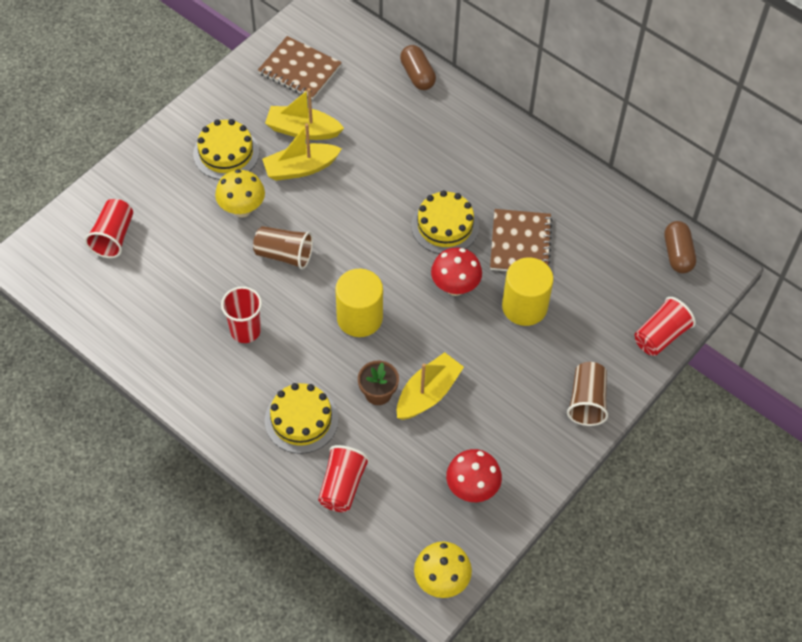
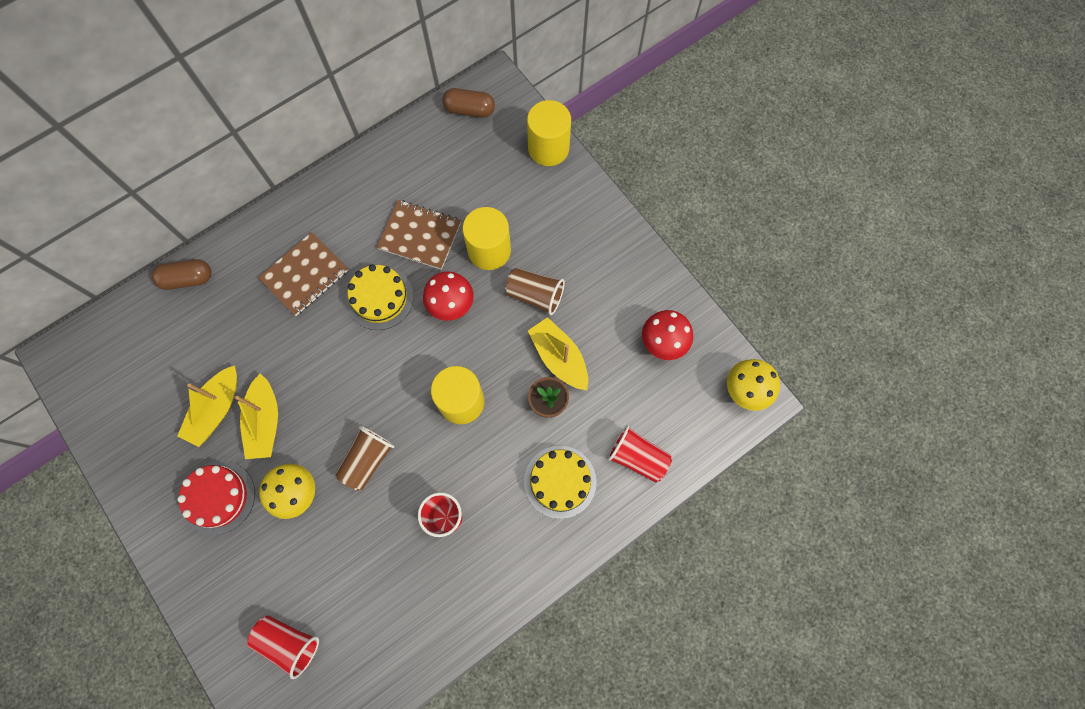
camera: 75 degrees left, 15 degrees up
(226, 153) = (218, 497): yellow cake -> red cake
(299, 70) = (134, 396): brown notebook -> brown notebook (305, 275)
(586, 401) = (598, 225): brown cup -> brown cup (535, 295)
(660, 336) = (548, 148): red cup -> yellow cylinder

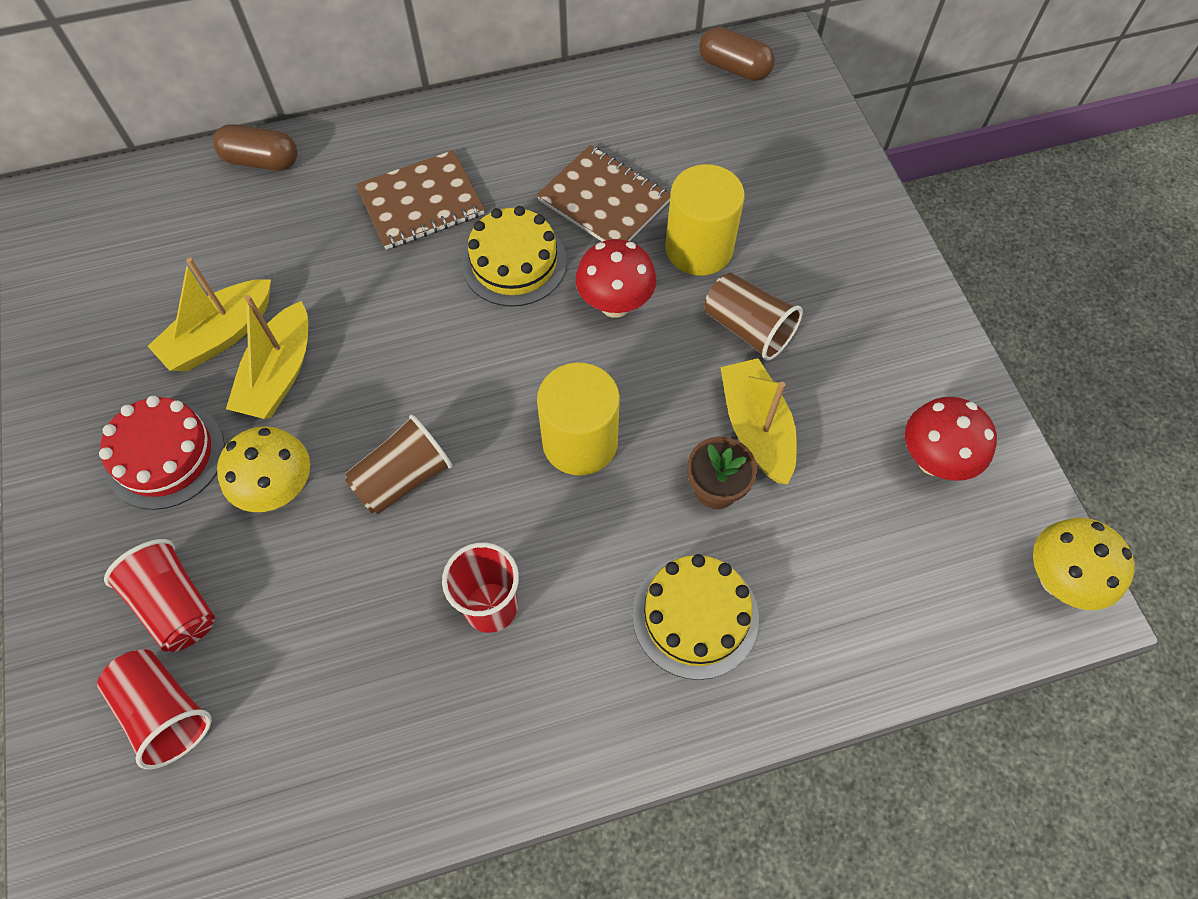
camera: 20 degrees right, 10 degrees down
(548, 148) = (833, 144): yellow cylinder -> none
(637, 457) = (838, 622): red cup -> red cup (176, 605)

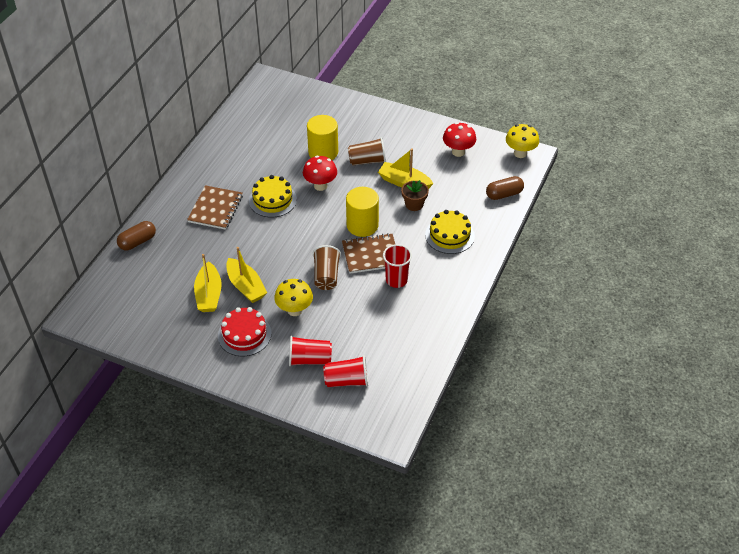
camera: 50 degrees left, 15 degrees down
(604, 201) = (275, 162): brown notebook -> brown notebook (371, 255)
(734, 68) = (259, 95): brown capsule -> brown capsule (504, 194)

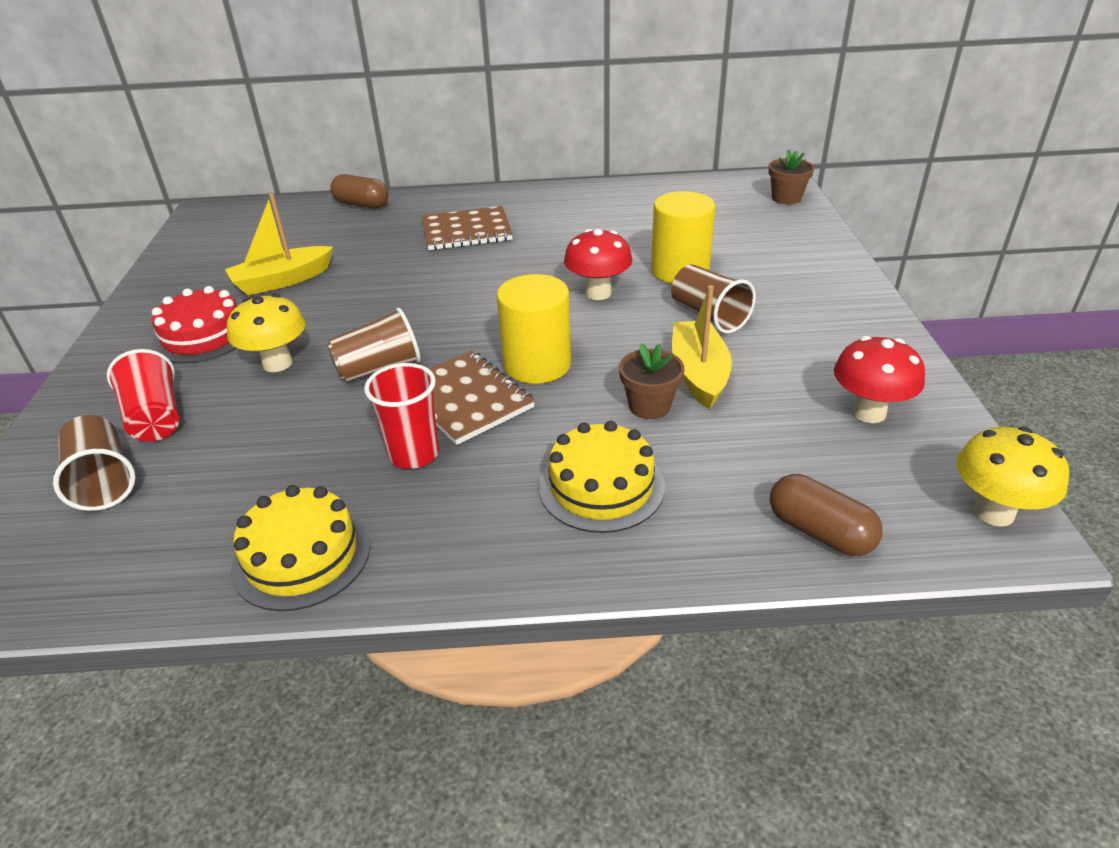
camera: 65 degrees right, 10 degrees down
(246, 286) = (314, 303): yellow boat -> none
(272, 200) = (524, 265): yellow cake -> yellow cake (302, 556)
(286, 86) = (786, 198): none -> brown flower pot
(346, 380) = (103, 481): red cup -> brown cup

